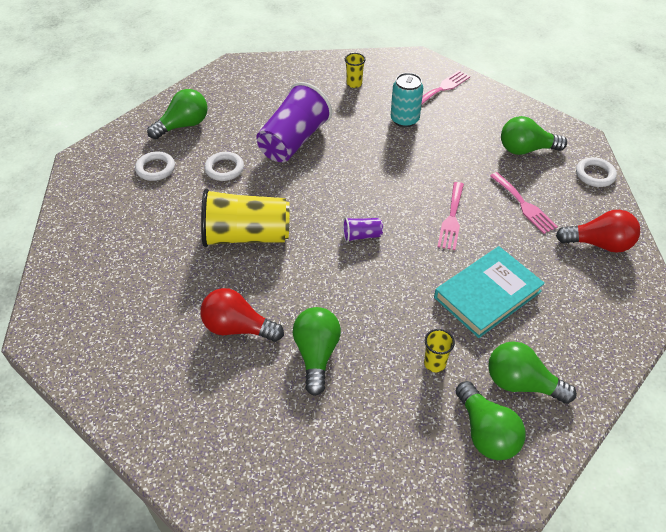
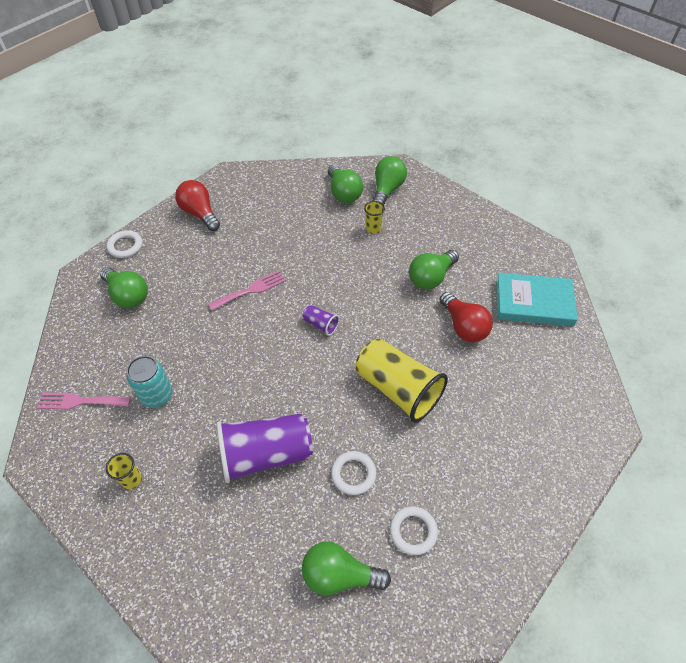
camera: 135 degrees left, 5 degrees up
(487, 294) = (299, 236): turquoise book -> turquoise book (533, 302)
(524, 205) = (197, 263): pink fork -> none

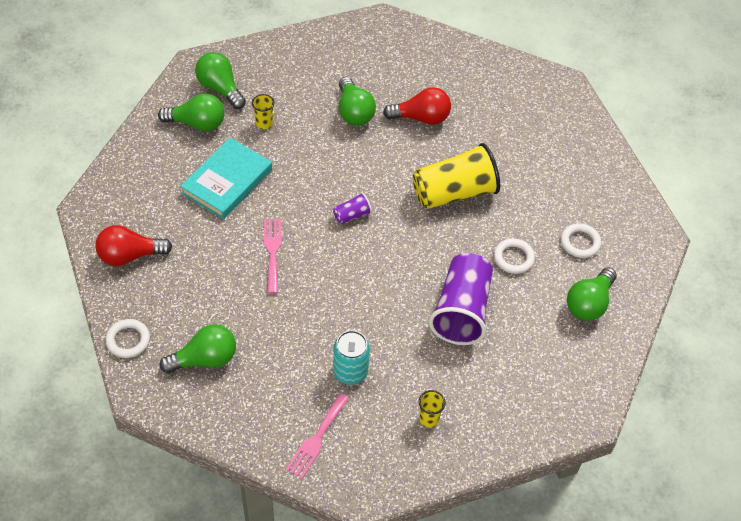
camera: 65 degrees left, 0 degrees up
(533, 302) = (428, 60): turquoise book -> turquoise book (227, 181)

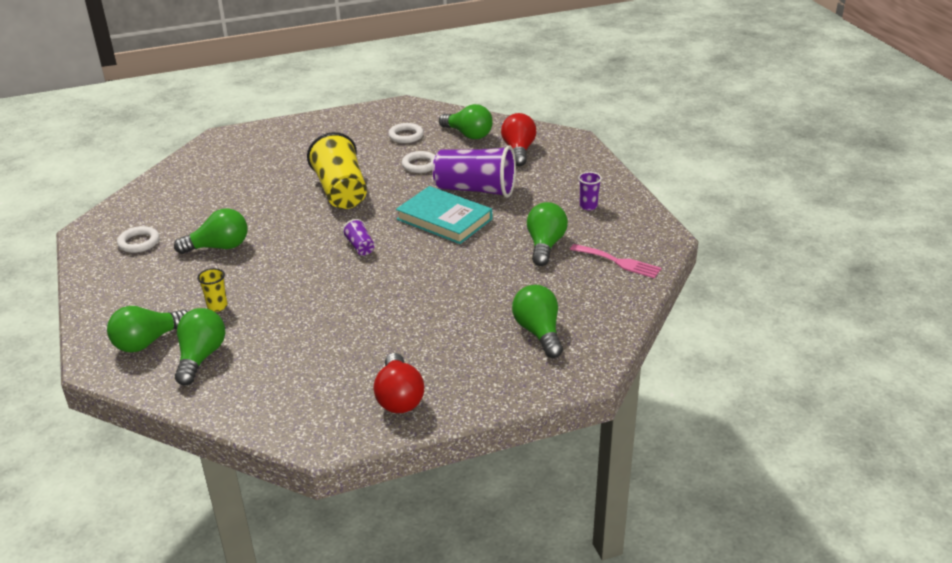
camera: 85 degrees left, 20 degrees down
(128, 340) = (518, 389): white ring -> white ring (139, 242)
(227, 181) = (298, 329): turquoise book -> turquoise book (444, 219)
(272, 251) = (402, 294): pink fork -> none
(350, 372) = (545, 245): turquoise can -> green light bulb
(421, 118) = (240, 208): red light bulb -> red light bulb (518, 151)
(429, 419) = (588, 206): yellow cup -> purple cup

